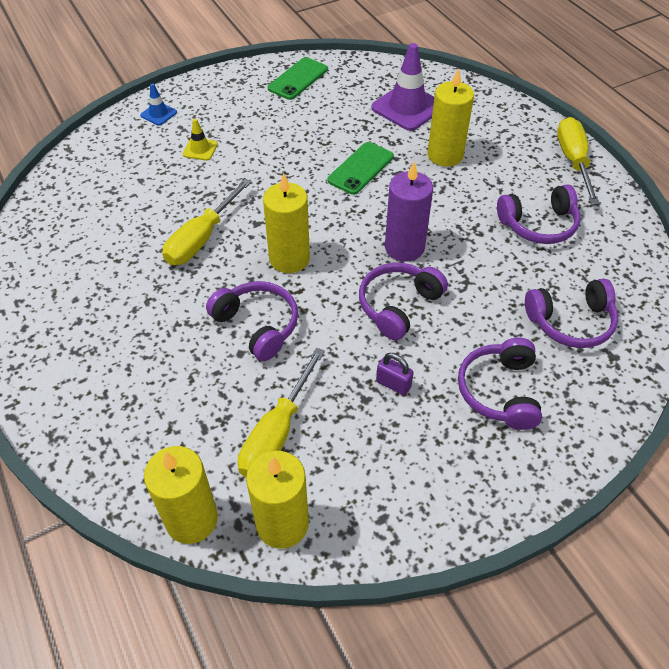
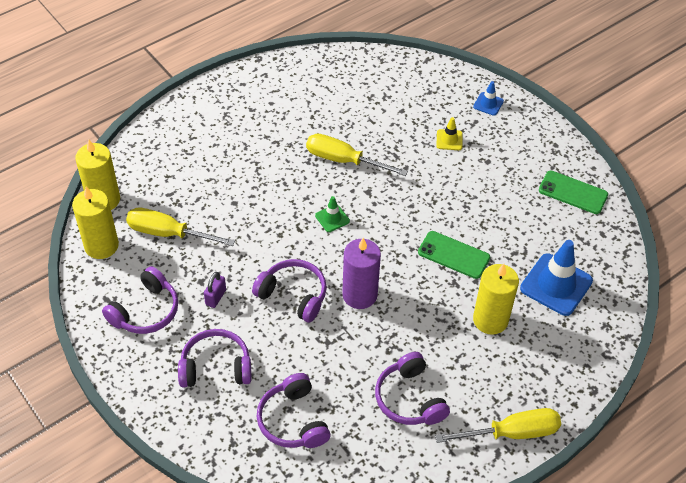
camera: 80 degrees right, 0 degrees up
(257, 325) = (261, 208): purple headphones -> purple headphones (146, 311)
(289, 258) = (332, 218): yellow candle -> green traffic cone
(407, 107) = (556, 285): purple traffic cone -> blue traffic cone

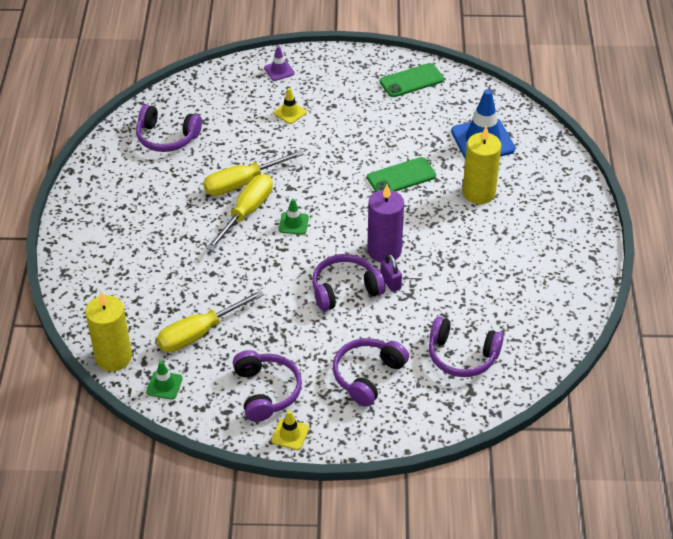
camera: 50 degrees left, 5 degrees down
(101, 246) = (164, 385): yellow candle -> green traffic cone
(115, 353) = (290, 434): none -> yellow traffic cone
(215, 297) = (298, 338): purple padlock -> purple padlock (390, 282)
(409, 399) = (504, 278): purple headphones -> purple headphones (167, 137)
(488, 104) = (279, 70): blue traffic cone -> purple traffic cone
(512, 433) = (583, 240): yellow screwdriver -> yellow screwdriver (247, 212)

